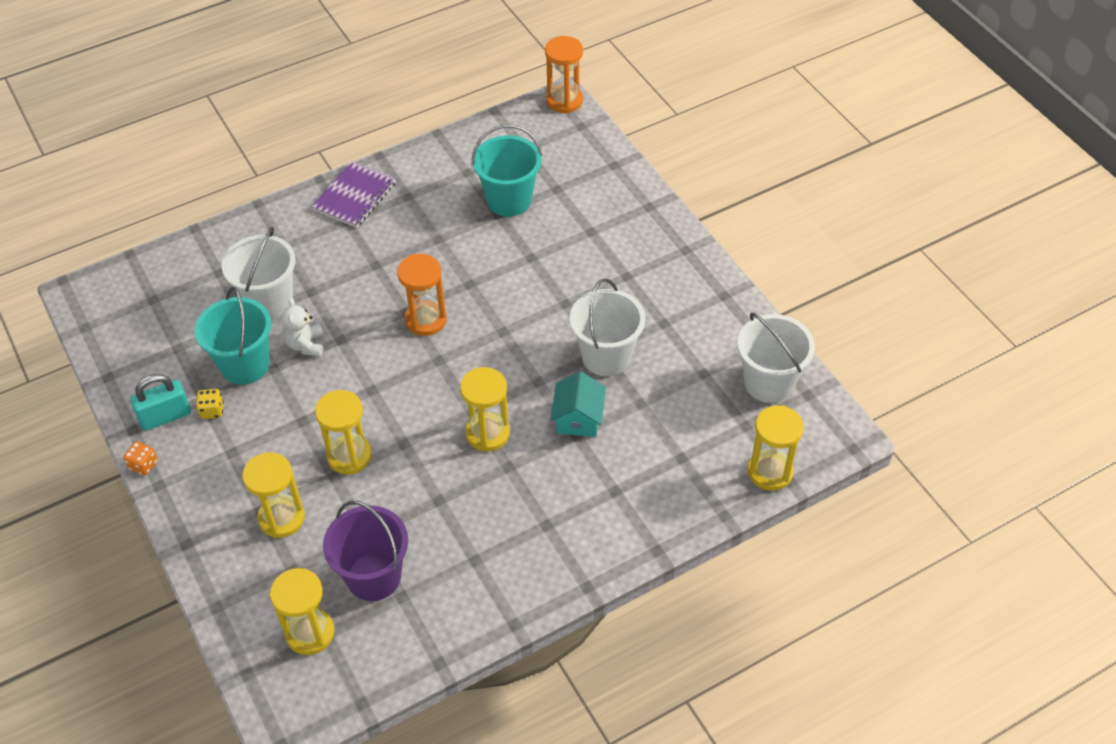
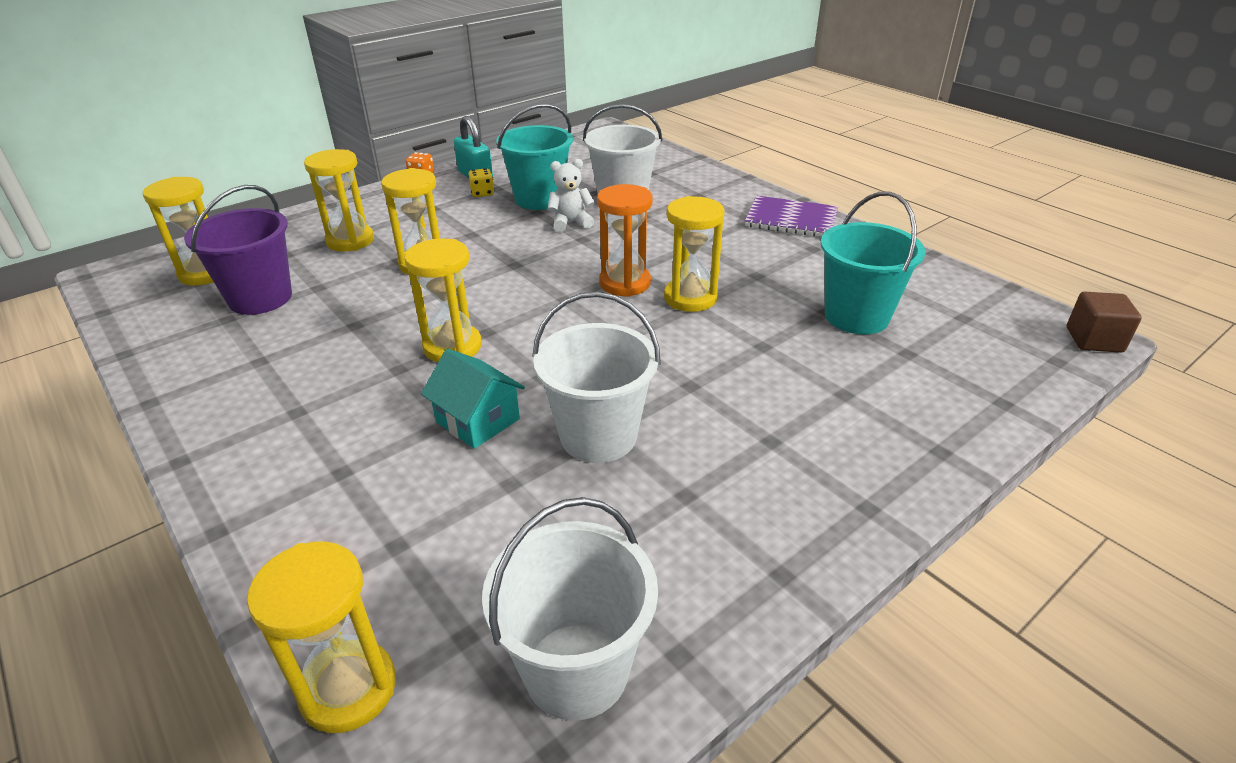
camera: 80 degrees right, 15 degrees down
(459, 284) = (690, 298): none -> yellow hourglass
(564, 101) = (1094, 340): orange hourglass -> brown cube
(578, 418) = (477, 420): turquoise house -> turquoise house turned 45 degrees clockwise

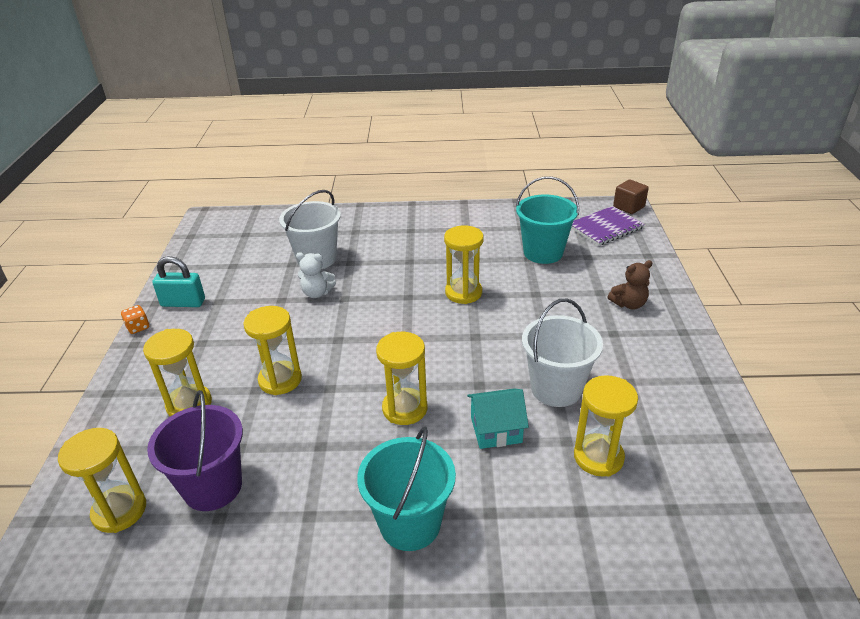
camera: 50 degrees left, 0 degrees up
(348, 689) = (680, 572): yellow hourglass -> yellow hourglass (598, 457)
(482, 193) = (215, 311): yellow dice -> none
(539, 199) = (264, 291): turquoise bucket -> turquoise bucket (410, 524)
(570, 223) = (317, 293): white teddy bear -> white teddy bear turned 105 degrees counterclockwise
(576, 670) = (720, 476): white bucket -> none
(625, 283) = (418, 307): orange hourglass -> none
(791, 219) = (428, 218): purple notebook -> purple notebook (605, 227)
(856, 430) = (629, 304): none -> brown teddy bear

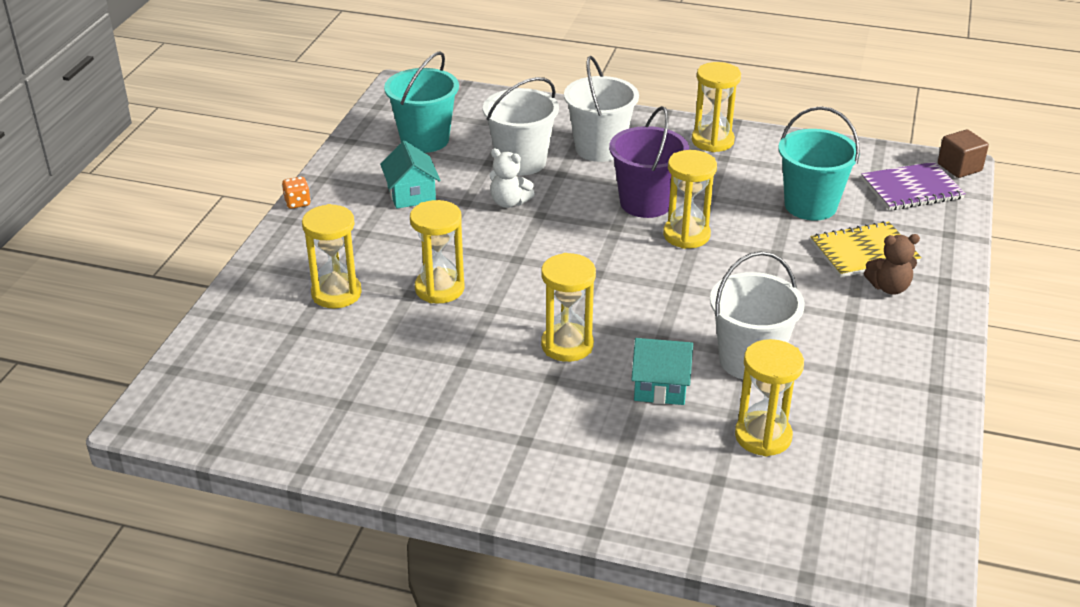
camera: 15 degrees right, 0 degrees up
(119, 511) = (249, 377): yellow hourglass -> yellow hourglass (712, 141)
(183, 303) = (352, 184): turquoise padlock -> none
(213, 487) = (343, 376): purple bucket -> purple bucket (646, 203)
(235, 301) = (411, 194): none -> turquoise house
(373, 238) = (599, 148): none -> white bucket
(410, 524) = (532, 451): turquoise bucket -> turquoise bucket (425, 140)
(597, 280) = (864, 252): none -> yellow notebook

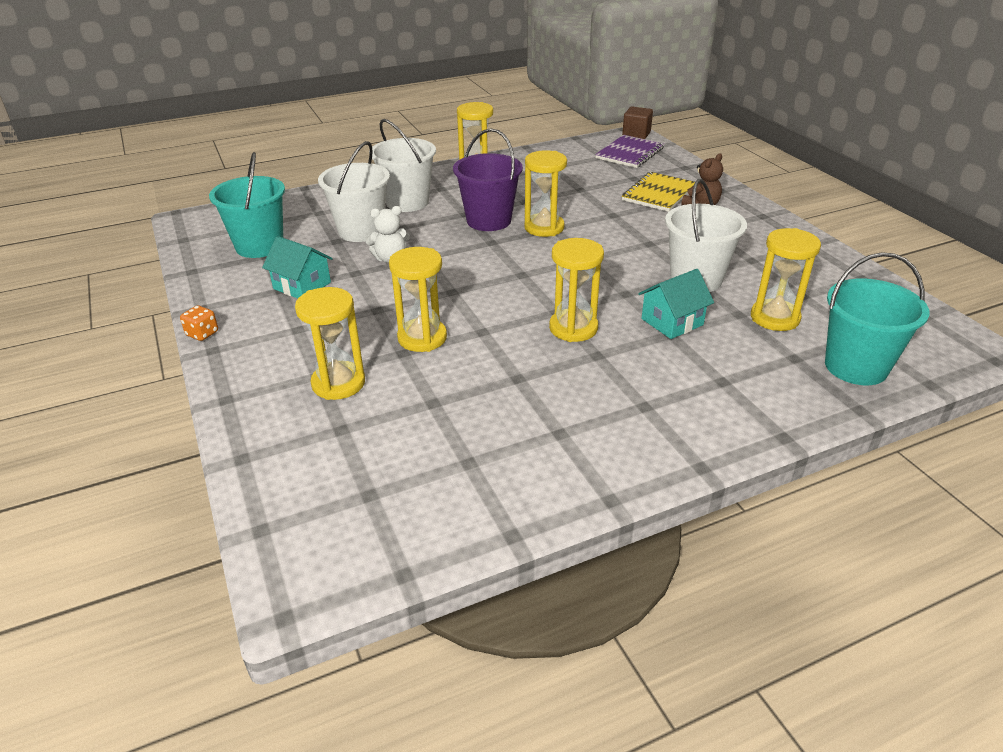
camera: 40 degrees left, 0 degrees up
(810, 205) = (590, 182): turquoise bucket -> turquoise bucket (855, 366)

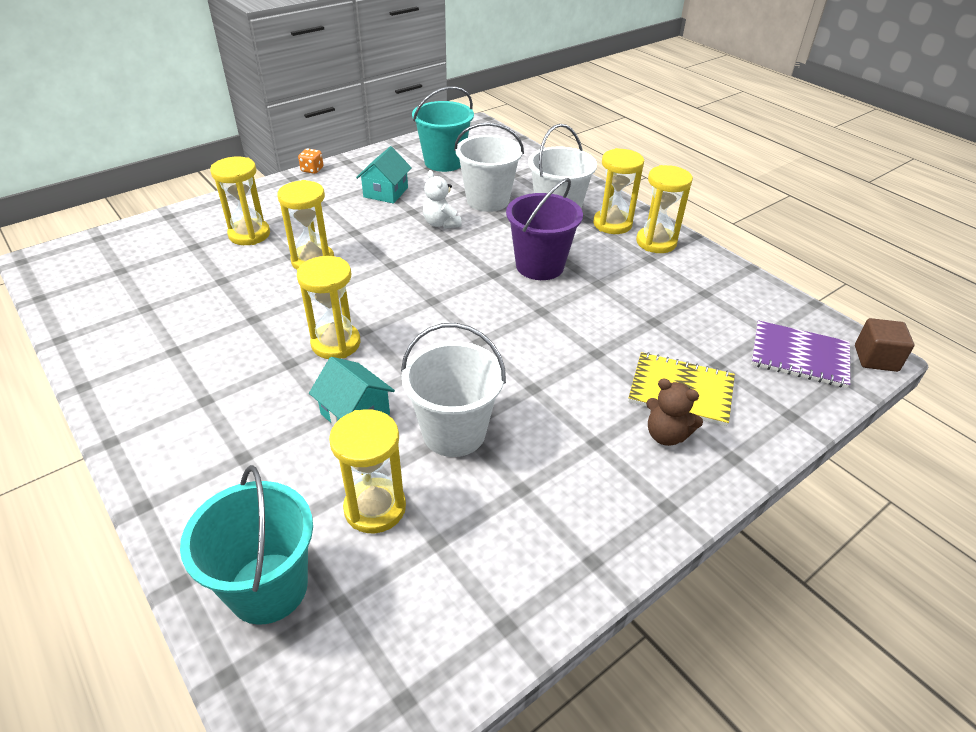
camera: 75 degrees right, 5 degrees up
(544, 228) = (539, 304): yellow hourglass -> yellow hourglass (612, 224)

